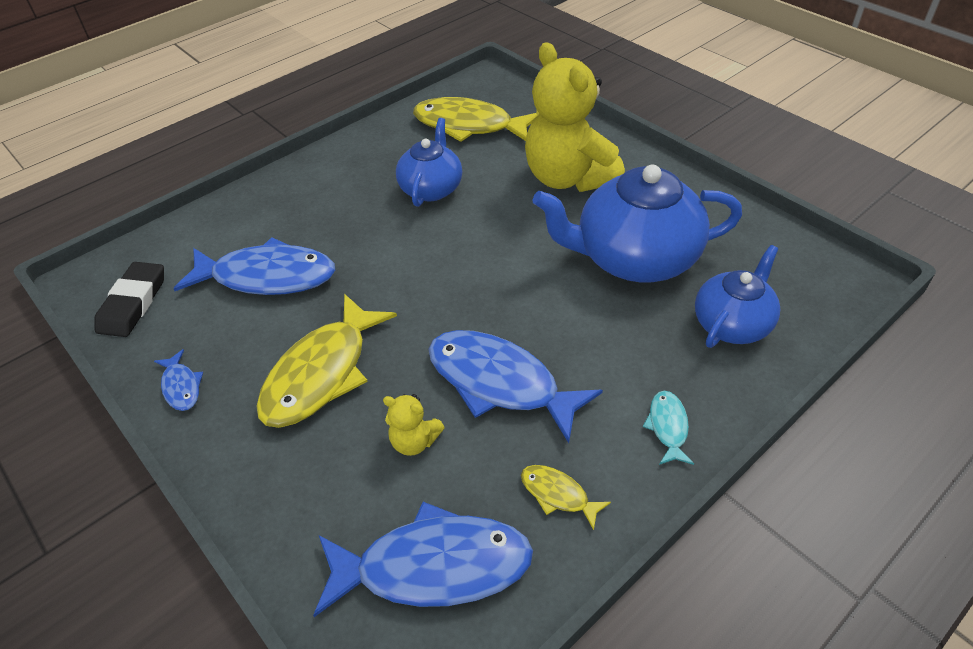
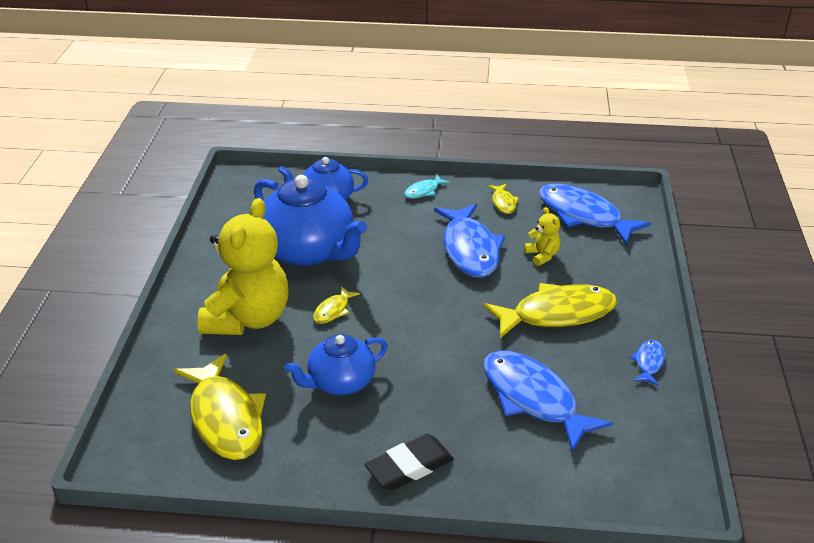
camera: 135 degrees left, 10 degrees down
(133, 303) = (648, 449): black eraser -> black eraser (409, 466)
(521, 228) = (333, 310): none -> yellow fish

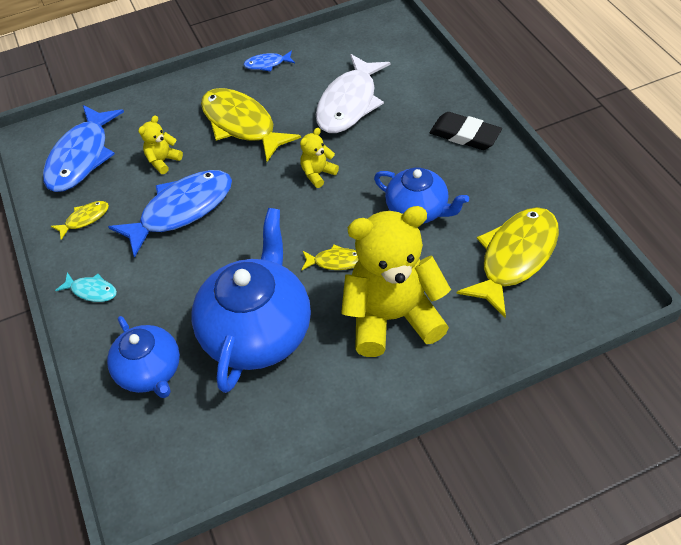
camera: 115 degrees left, 15 degrees up
(445, 338) = (318, 174): none -> yellow teddy bear
(533, 399) = (349, 103): blue fish -> white fish

